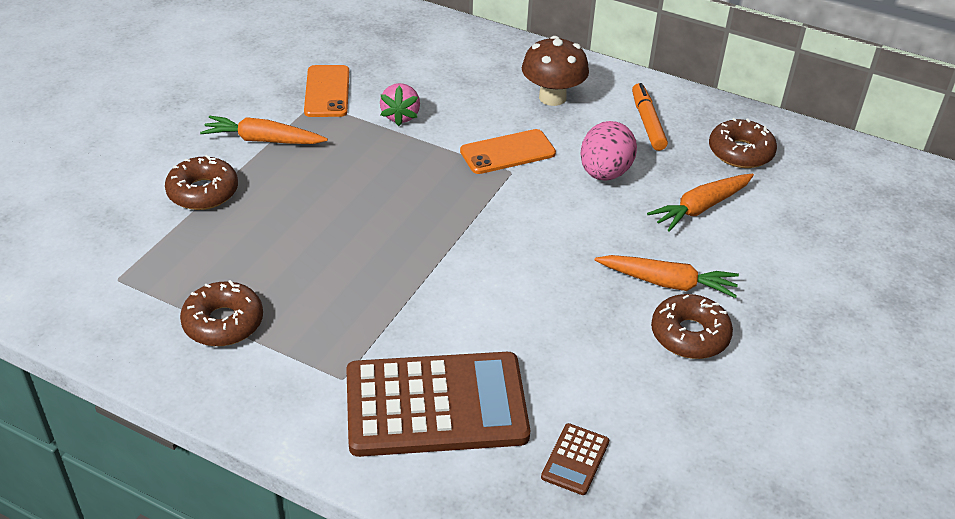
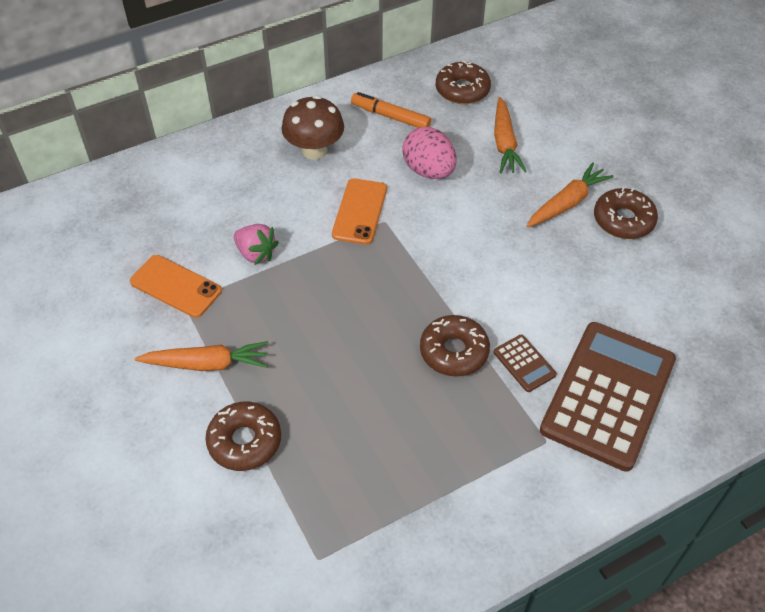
camera: 55 degrees left, 10 degrees up
(223, 322) = (431, 497): brown donut -> brown donut (454, 351)
(263, 140) = (207, 364): orange carrot -> orange carrot turned 135 degrees counterclockwise
(575, 459) = (701, 342): brown calculator -> brown calculator (524, 363)

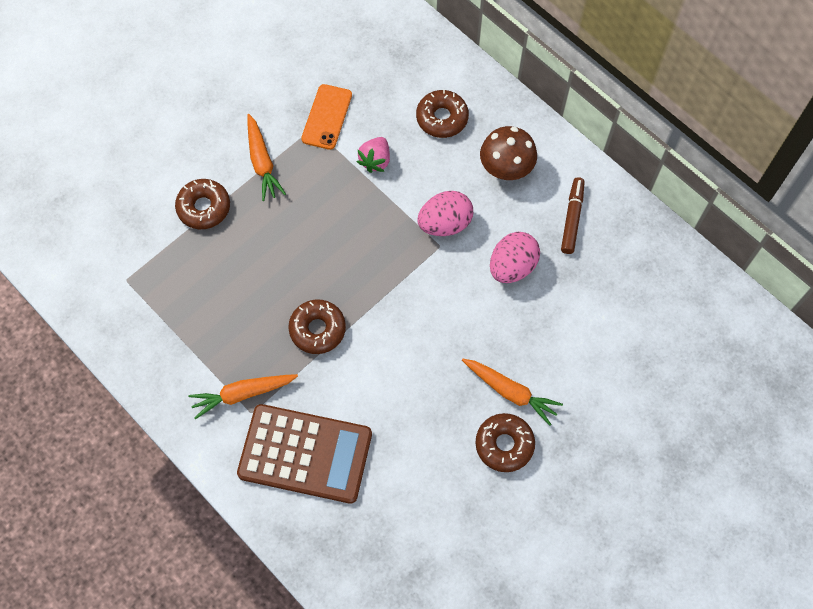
camera: 75 degrees right, 15 degrees up
(360, 211) = (445, 224): orange phone -> pink egg
(390, 116) = (572, 218): orange marker -> brown marker
(462, 90) = (633, 272): brown donut -> brown donut (442, 118)
(504, 143) = (571, 324): orange carrot -> orange carrot (243, 394)
(524, 363) = (320, 384): brown calculator -> none

